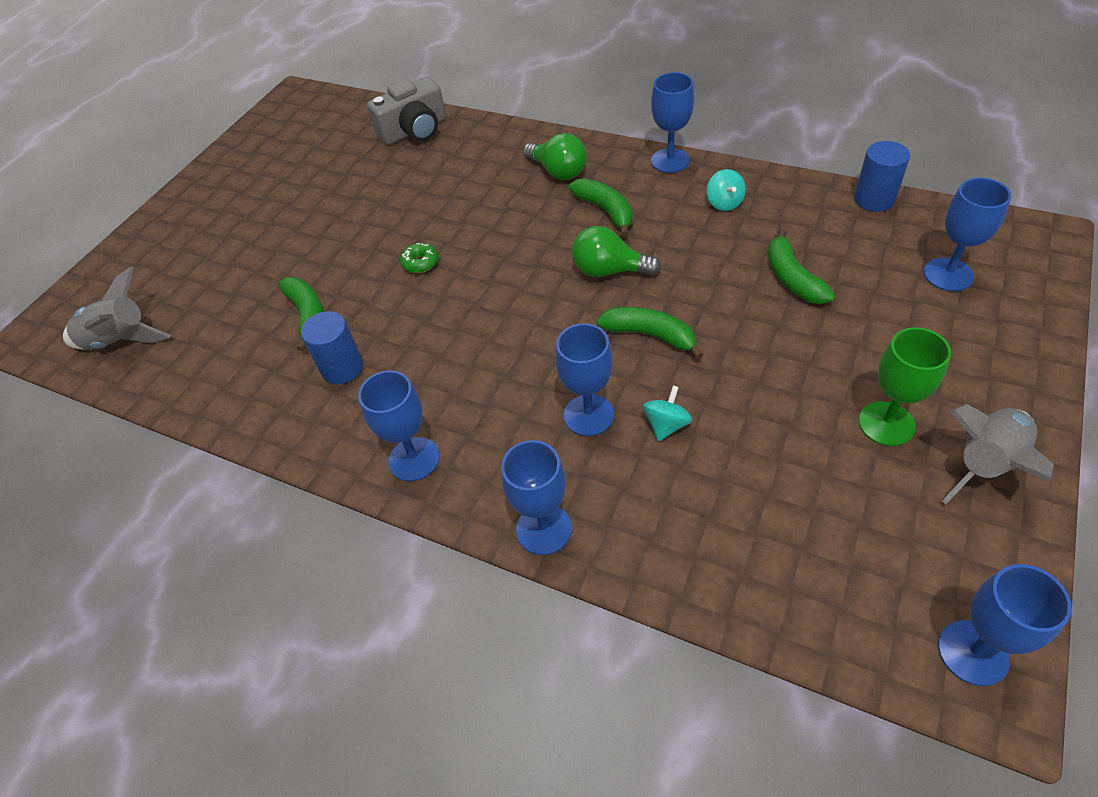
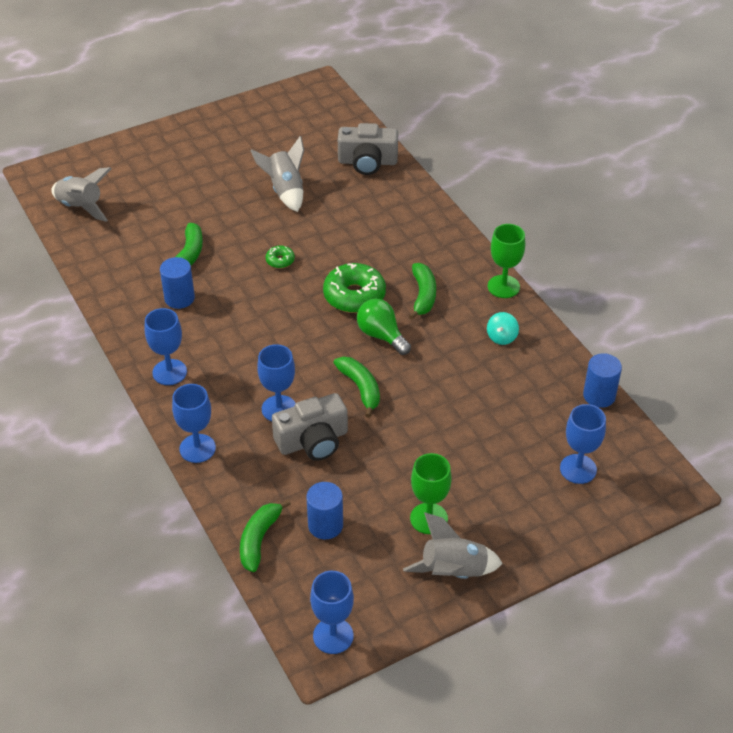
camera: 30 degrees right, 5 degrees down
(356, 197) = (285, 191): none -> grey rocket
(537, 250) = (354, 296): none -> green donut
(558, 171) = (424, 250): green light bulb -> none
(666, 425) = (313, 441): turquoise spinning top -> grey camera
(670, 161) = (503, 286): blue goblet -> green goblet
(792, 278) = (482, 410): green banana -> green banana (259, 540)
(794, 514) = (325, 525): none -> blue cylinder

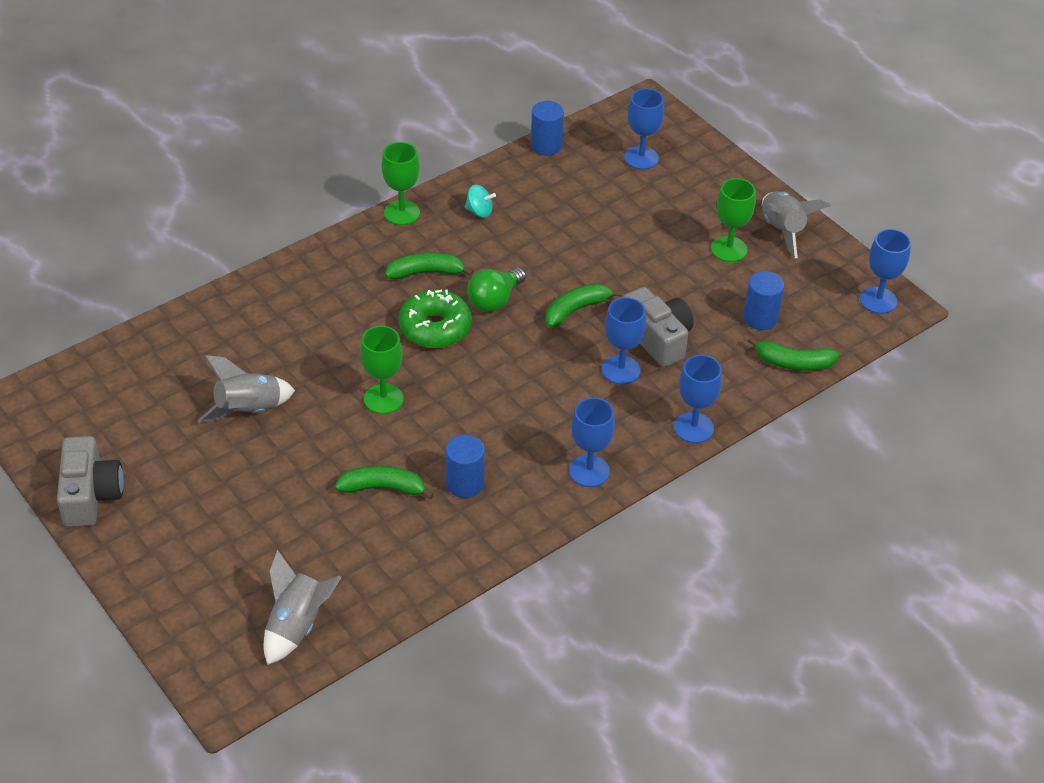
camera: 100 degrees left, 0 degrees up
(280, 260) = (383, 399): green donut -> green goblet
(367, 162) = (185, 339): grey camera -> grey camera (90, 495)

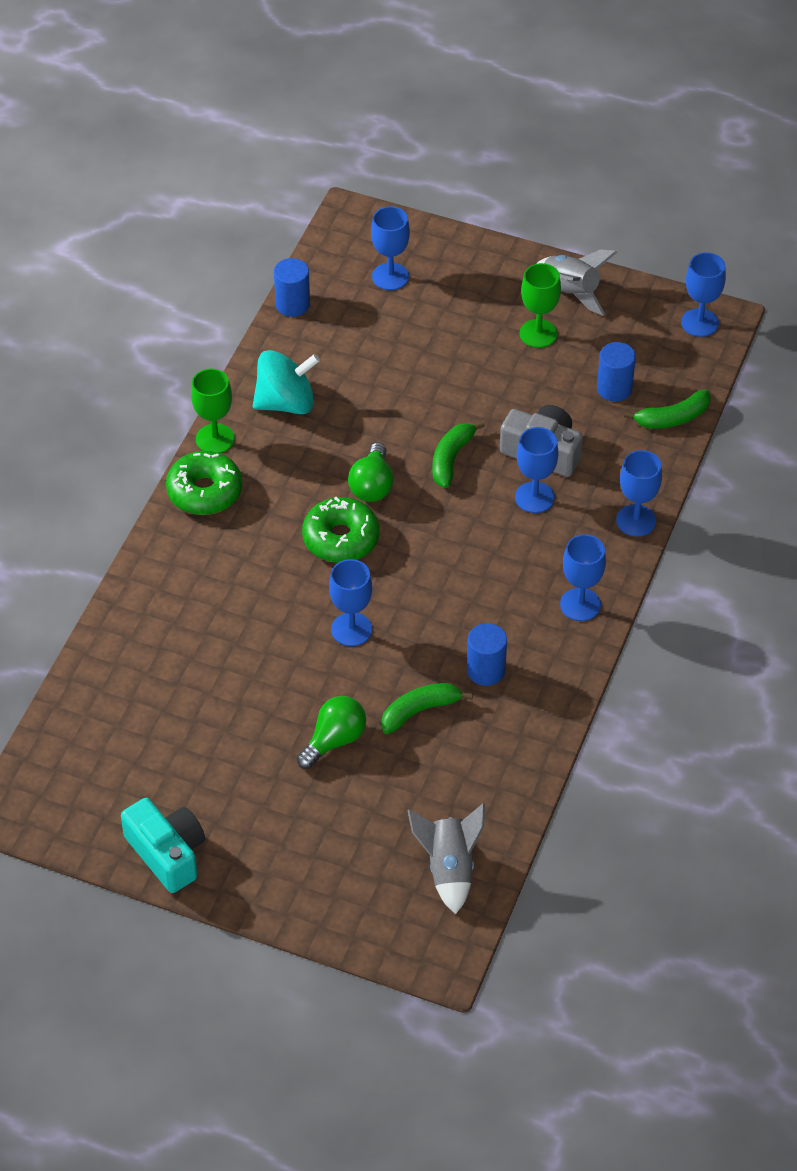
camera: 30 degrees left, 5 degrees up
(90, 495) = (167, 853): grey camera -> turquoise camera
(249, 411) = (241, 702): grey rocket -> none
(295, 476) = (334, 740): none -> green light bulb
(360, 246) = (204, 491): none -> green donut
(383, 399) = (351, 629): green goblet -> blue goblet
(426, 272) = (287, 488): green banana -> none
(479, 211) = (286, 403): turquoise spinning top -> turquoise spinning top, size x2.02

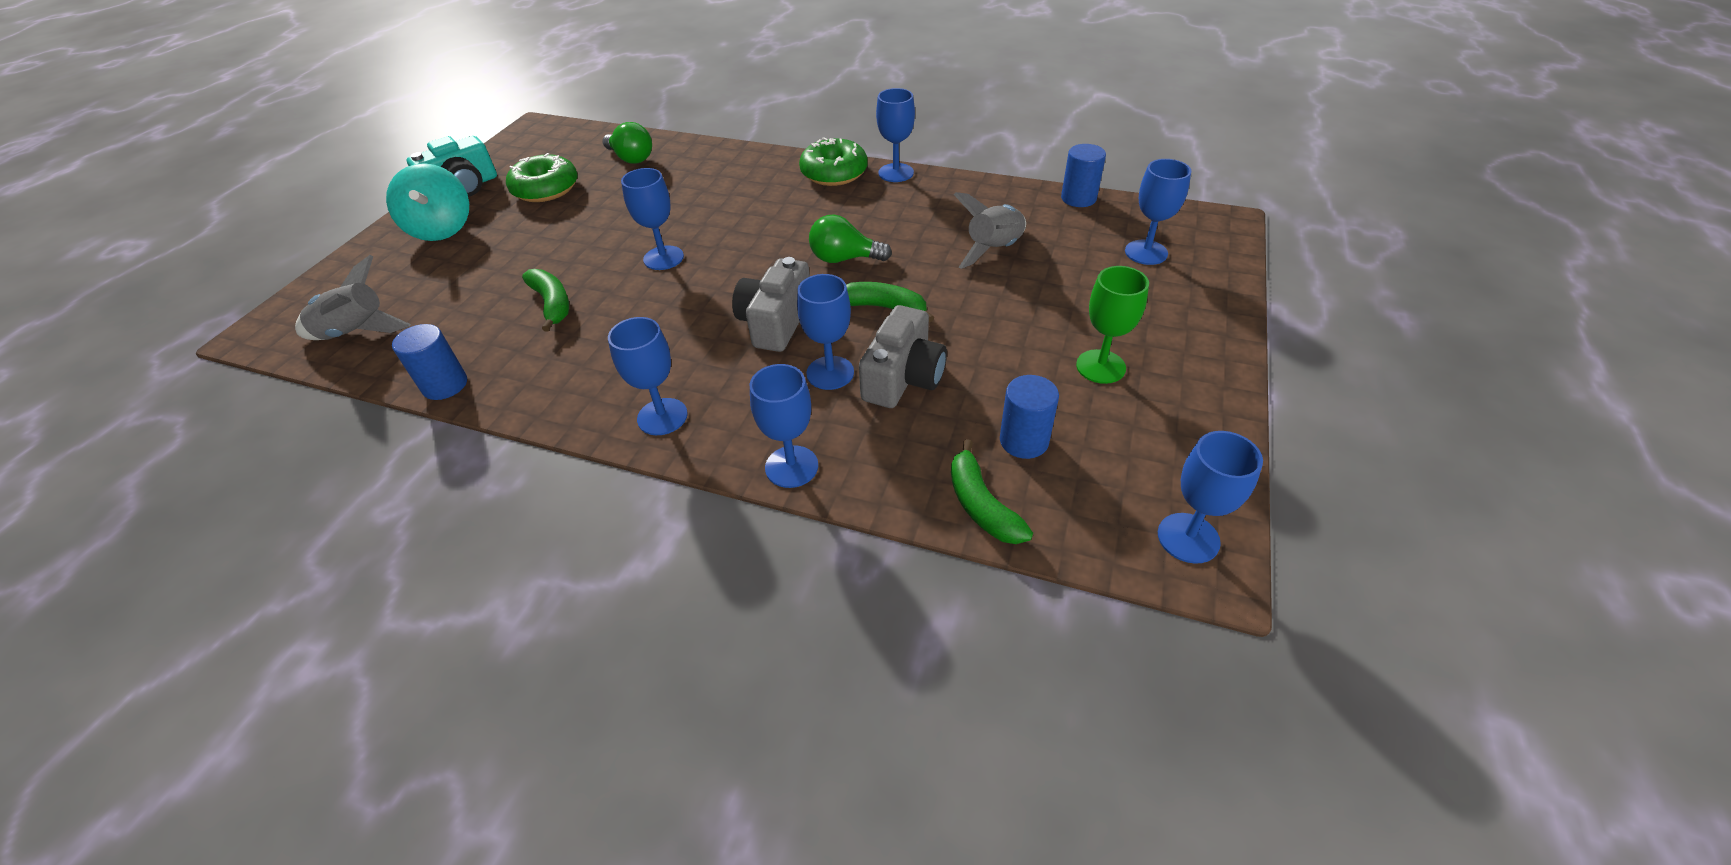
camera: 90 degrees right, 5 degrees down
(215, 439) = (896, 173): green goblet -> blue goblet
(286, 403) = (946, 204): turquoise spinning top -> turquoise spinning top (442, 228)
(334, 740) = (538, 257): green light bulb -> green light bulb (631, 158)
(341, 538) = (776, 245): green donut -> green donut (546, 189)
(464, 535) = (775, 322): none -> grey camera
(486, 670) = (588, 345): blue cylinder -> blue cylinder (445, 385)
(570, 292) = (1188, 393): grey rocket -> grey rocket (994, 250)

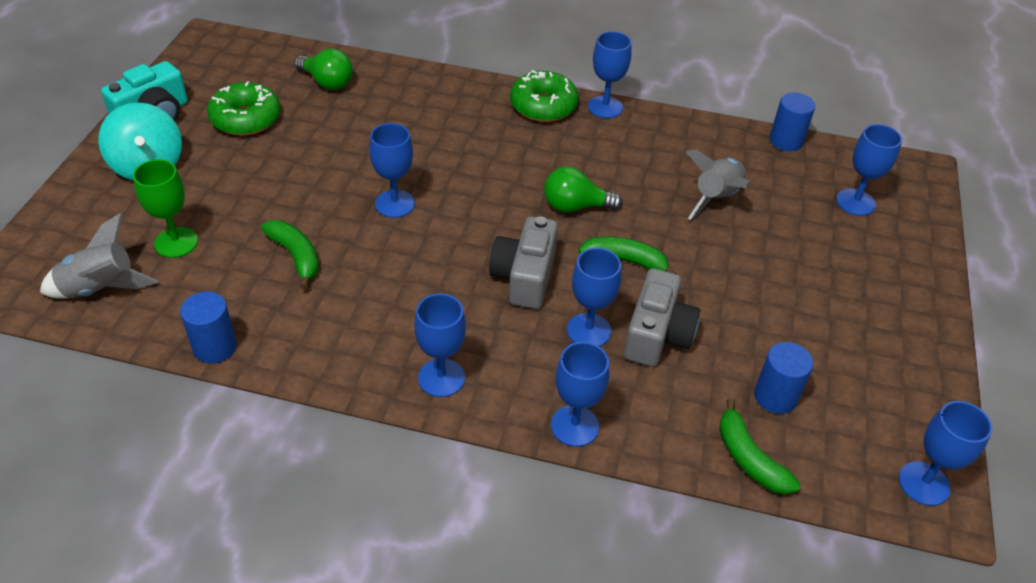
camera: 10 degrees left, 0 degrees up
(1100, 366) = (831, 322): green goblet -> green goblet (176, 242)

